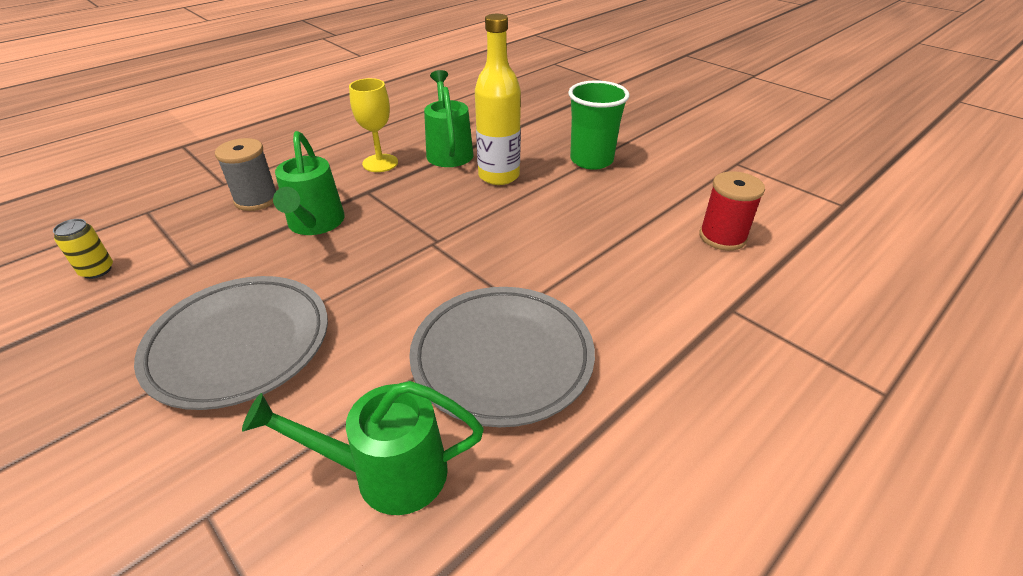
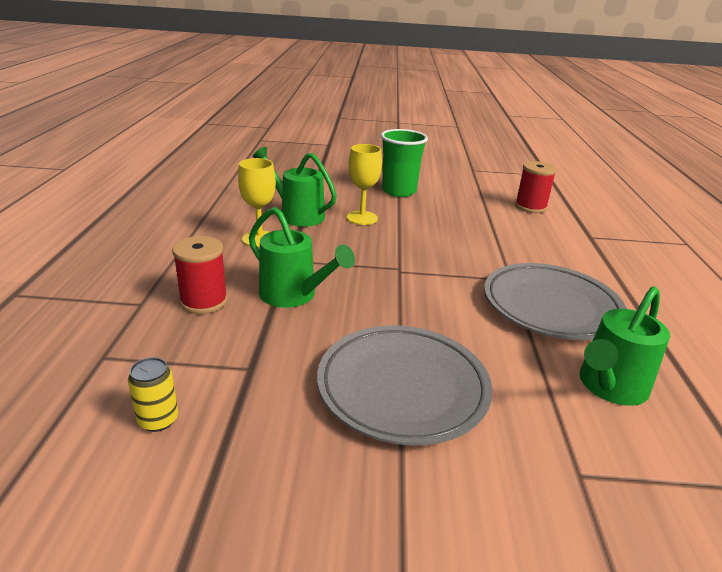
camera: 45 degrees left, 10 degrees down
(256, 199) = (204, 301): grey spool -> red spool
(499, 176) = (362, 218): yellow bottle -> yellow goblet

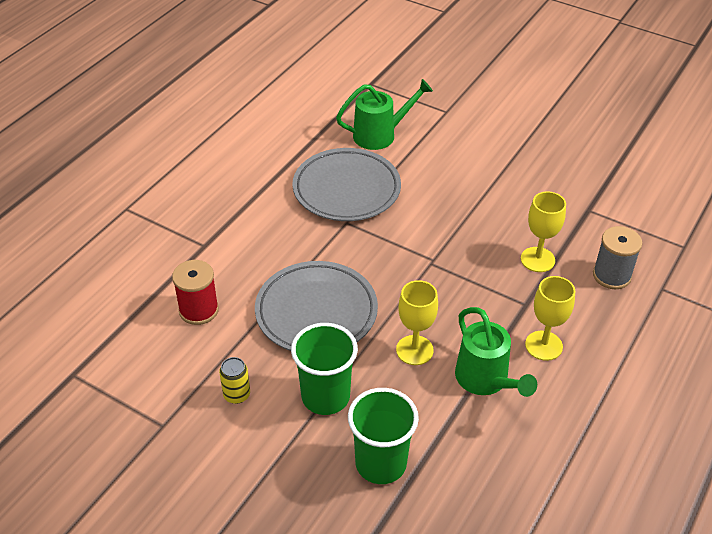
camera: 150 degrees left, 15 degrees up
(158, 420) = (646, 195): yellow can -> yellow can (236, 394)
(204, 301) = (611, 275): red spool -> grey spool
(294, 295) = (537, 259): green watering can -> yellow goblet
(340, 177) = (381, 463): none -> green cup
(402, 388) = (501, 170): grey plate -> grey plate (316, 312)

